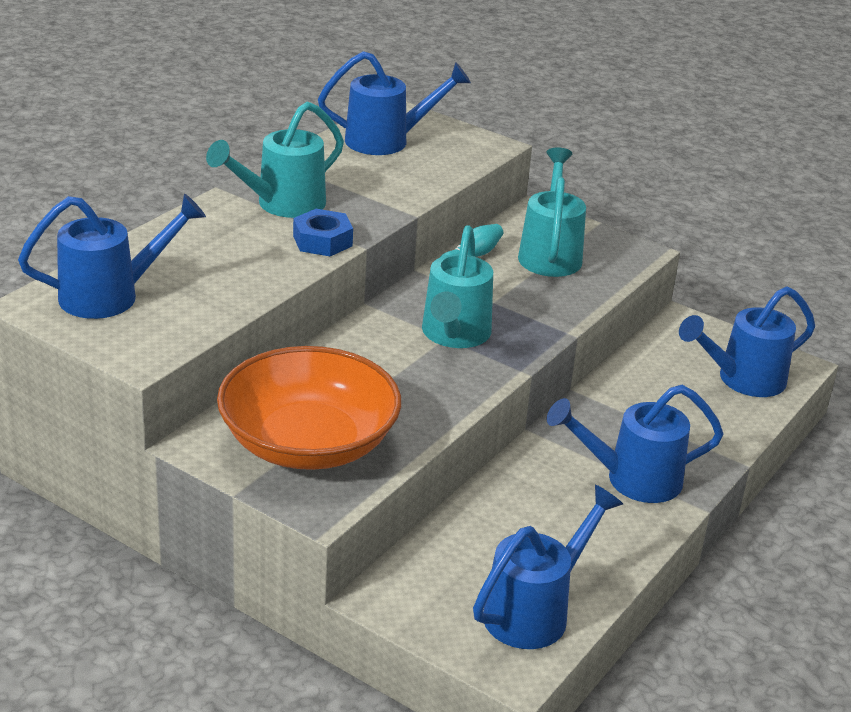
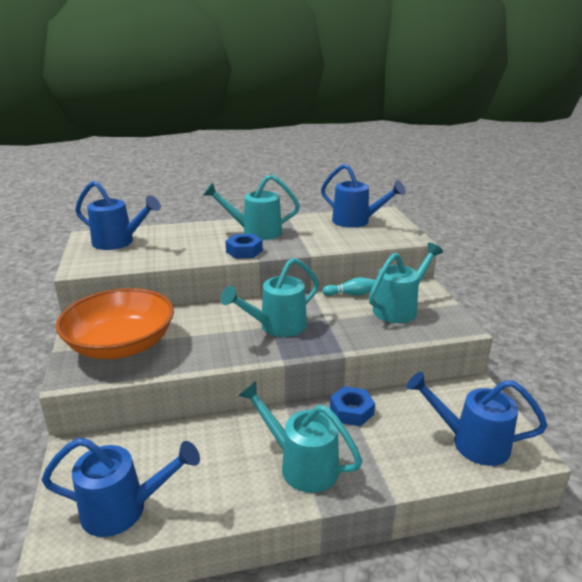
camera: 45 degrees right, 5 degrees down
(605, 404) = (351, 411): none -> blue nut
(633, 479) = (302, 465): blue watering can -> turquoise watering can

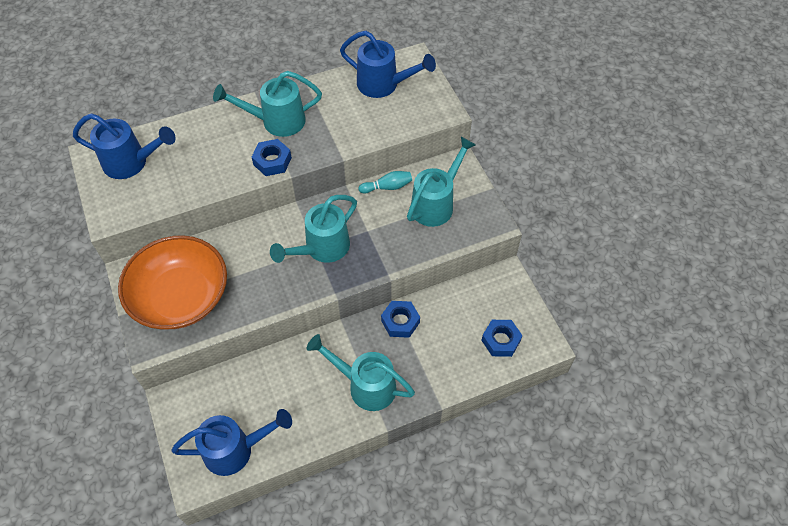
camera: 10 degrees left, 30 degrees up
(472, 442) = (501, 340): blue watering can -> blue nut

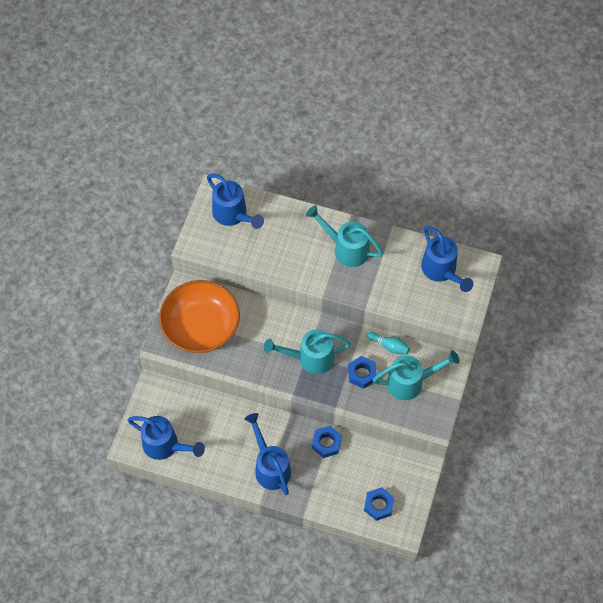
camera: 40 degrees right, 5 degrees up
(272, 161) = (319, 277): blue nut -> blue nut (362, 374)
(366, 385) = (270, 467): turquoise watering can -> blue watering can

